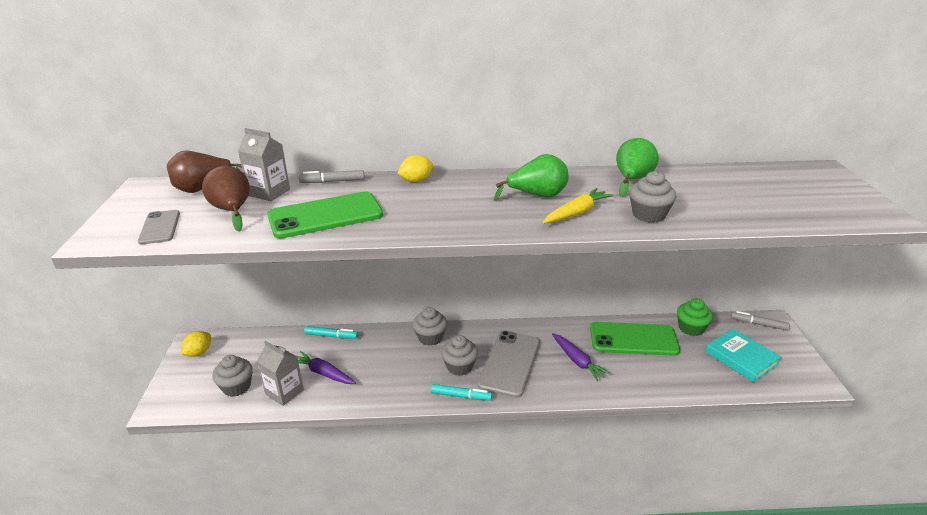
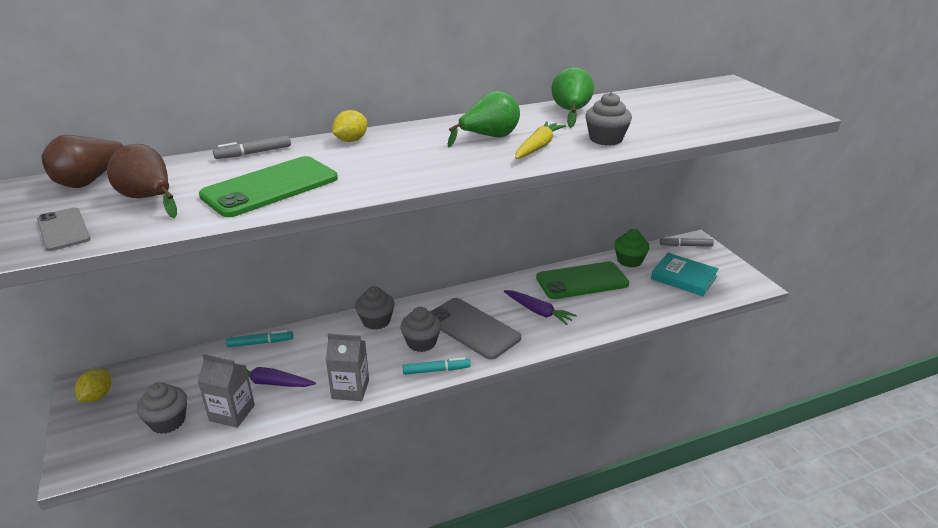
camera: 20 degrees left, 0 degrees up
(269, 192) = (182, 174): grey carton -> grey carton (350, 389)
(509, 363) = (472, 328): grey phone -> grey phone turned 45 degrees counterclockwise

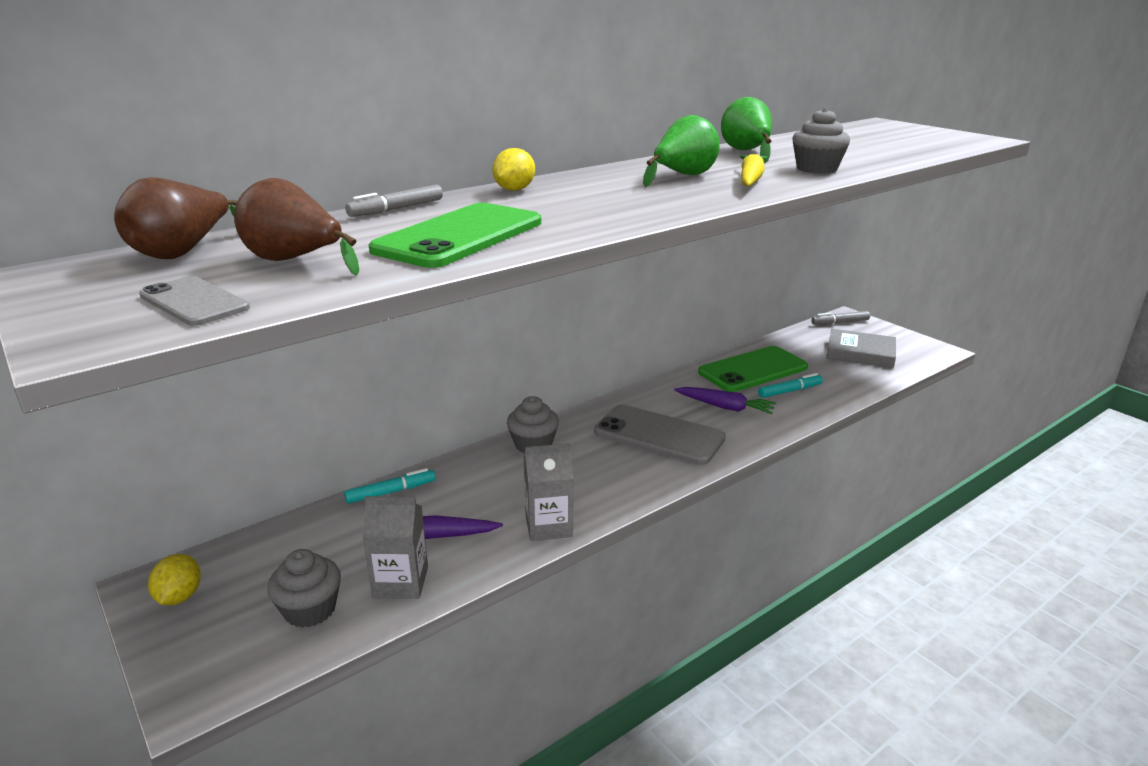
camera: 15 degrees left, 5 degrees down
(421, 342) = (606, 459): grey cupcake -> none
(436, 370) = (645, 487): turquoise marker -> turquoise marker (790, 391)
(629, 261) = (791, 344): green cupcake -> none
(683, 278) = (860, 353): turquoise book -> grey book

